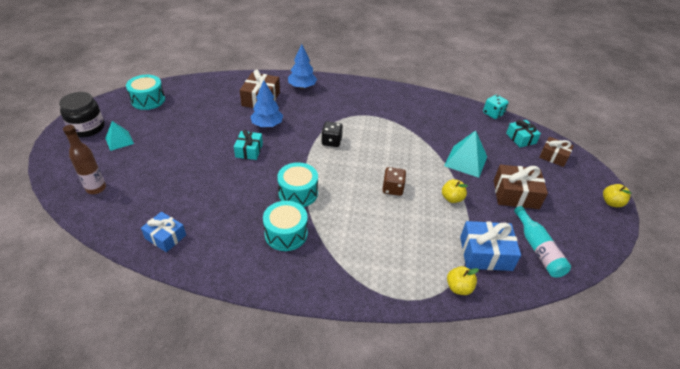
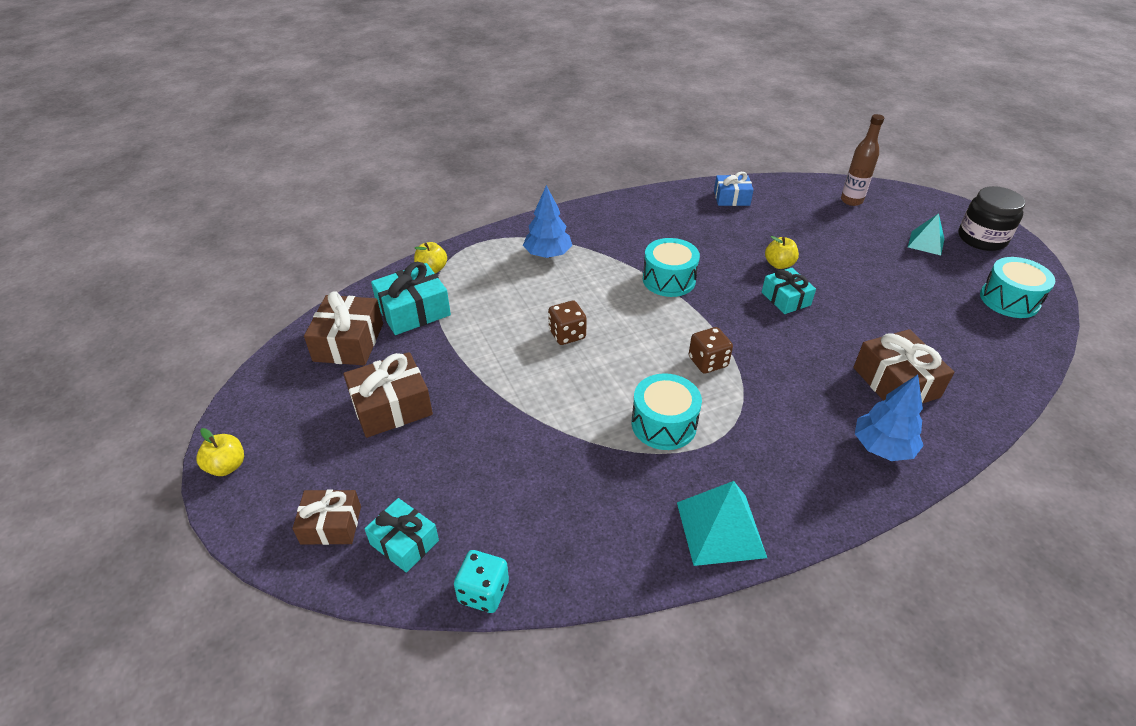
camera: 150 degrees right, 0 degrees up
(267, 125) = (819, 343): blue tree -> blue tree (547, 254)
(286, 234) = (635, 242): turquoise drum -> turquoise drum (664, 424)
(331, 141) = (708, 362): black dice -> brown dice
(452, 198) = (482, 357): yellow apple -> yellow apple (779, 264)
(466, 161) = (489, 430): turquoise pyramid -> turquoise pyramid (720, 529)
(485, 253) = (413, 311): blue gift -> turquoise gift
(538, 249) = (348, 342): turquoise bottle -> brown gift

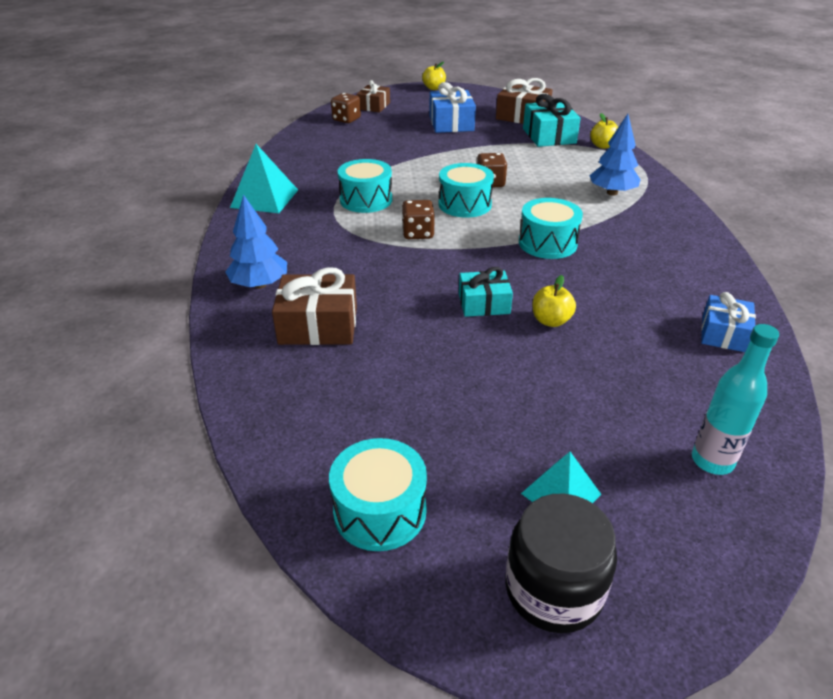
camera: 110 degrees right, 5 degrees down
(391, 406) = (451, 123): brown gift -> blue gift
(404, 542) = (346, 119): turquoise gift -> brown dice
(483, 592) = (298, 133): turquoise dice -> none
(627, 343) = (465, 204): none -> turquoise drum
(851, 201) = (712, 461): brown bottle -> turquoise bottle

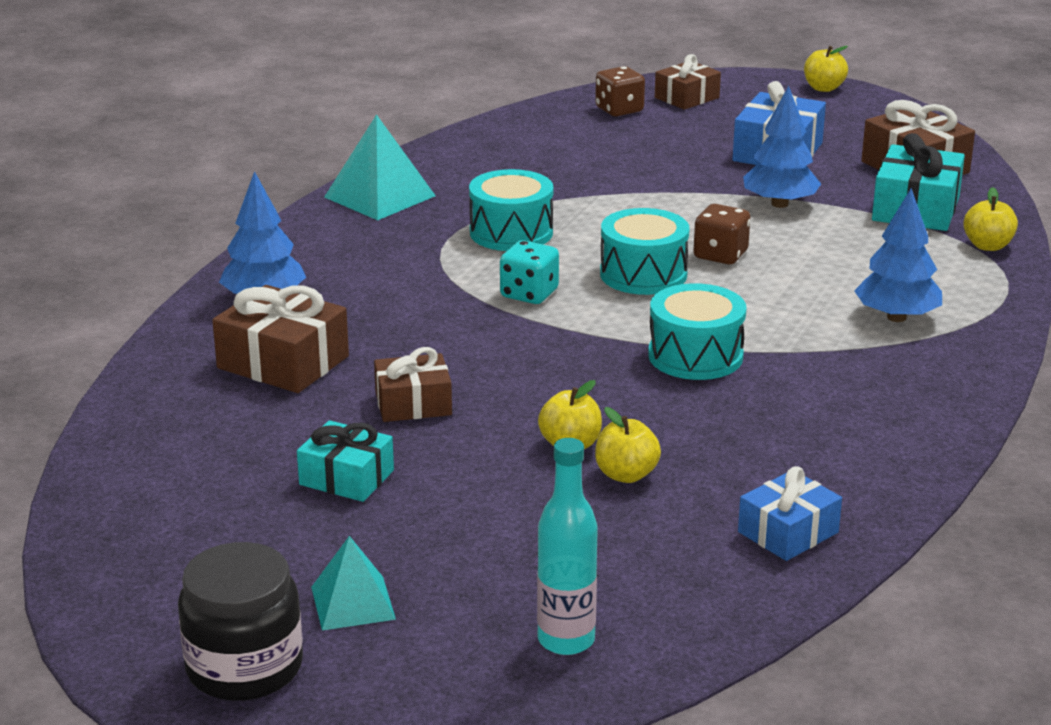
camera: 30 degrees right, 10 degrees down
(380, 511) = (155, 548): turquoise drum -> none
(418, 233) = (529, 294): brown dice -> turquoise dice
(431, 326) = (413, 403): none -> brown gift
(484, 303) = (509, 400): turquoise gift -> turquoise gift (346, 477)
(485, 149) = (779, 204): none -> blue tree
(602, 329) = (626, 475): none -> yellow apple

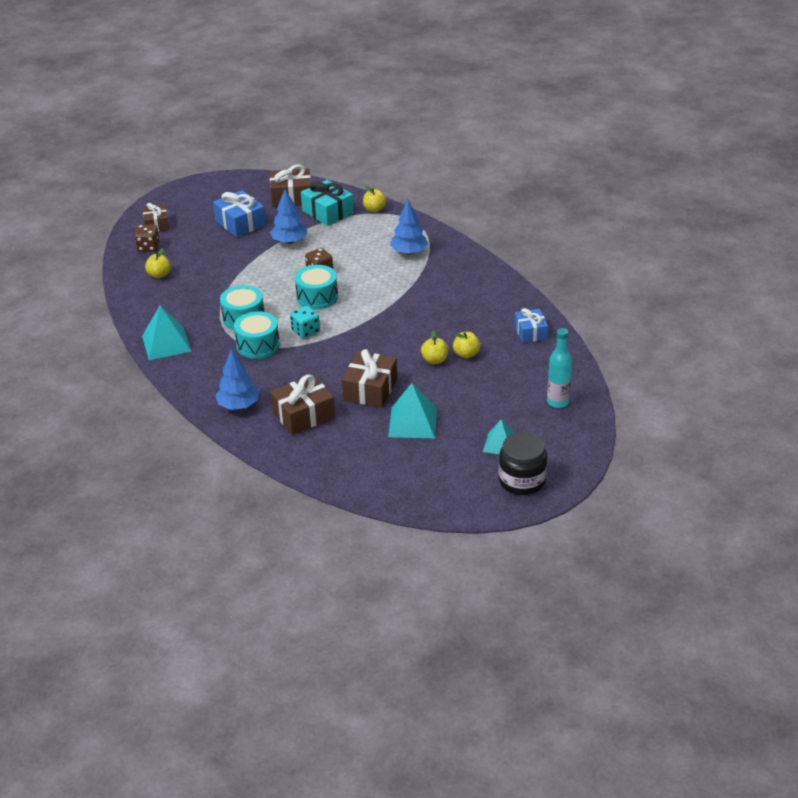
camera: 60 degrees left, 10 degrees up
(346, 477) = (413, 422): turquoise gift -> turquoise pyramid
(413, 403) = (370, 389): brown gift -> brown gift, size x1.52
(695, 356) = (395, 308): turquoise drum -> turquoise drum (258, 345)
(823, 88) = (189, 187): yellow apple -> yellow apple (159, 275)

